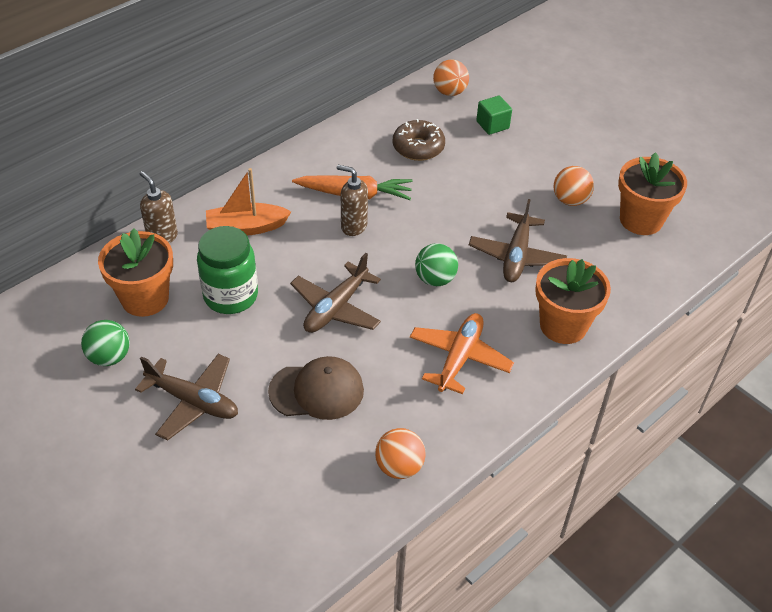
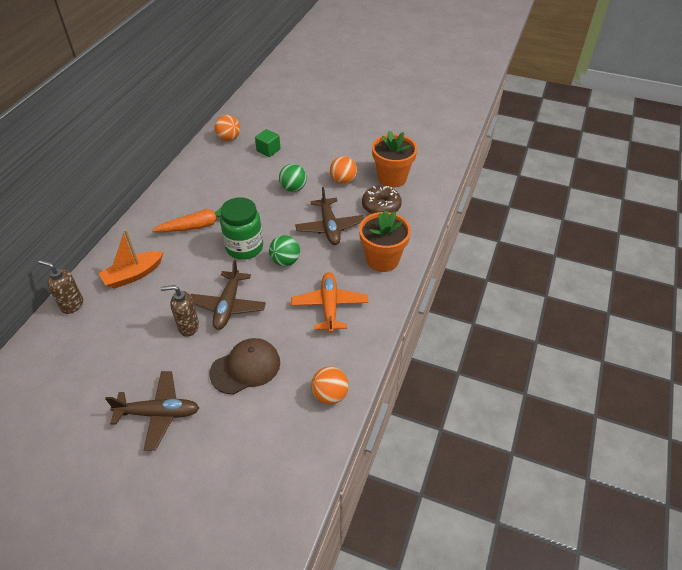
camera: 25 degrees left, 0 degrees up
(109, 357) = (75, 408): green ball -> green ball (293, 188)
(145, 299) = (81, 354): orange flower pot -> none
(231, 296) = (147, 327): green jar -> green jar (244, 247)
(353, 226) = (211, 247): brown soap dispenser -> brown soap dispenser (188, 327)
(418, 147) = (227, 180): brown donut -> brown donut (381, 206)

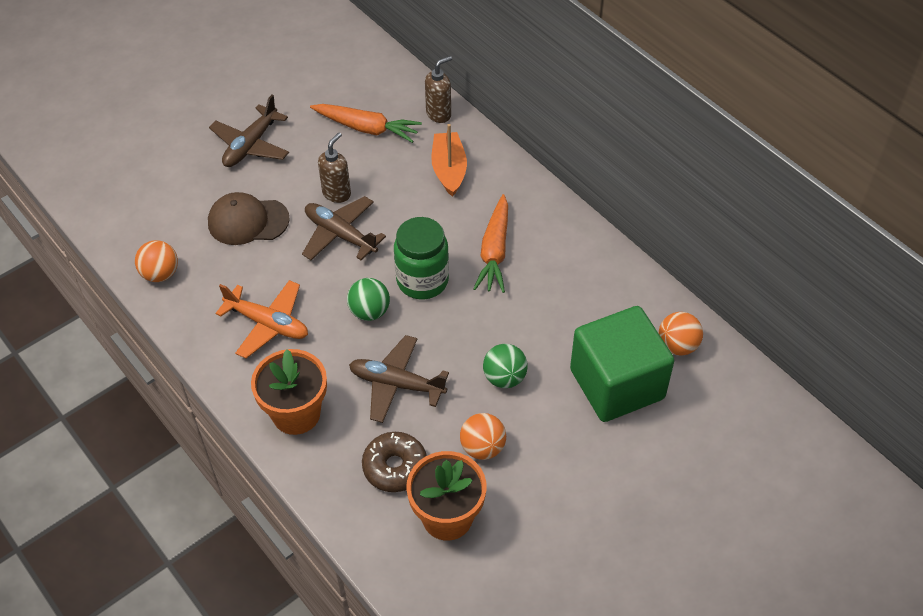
camera: 120 degrees right, 5 degrees up
(106, 342) = (366, 128): none -> orange carrot
(245, 367) = (248, 221): brown cap -> brown cap turned 90 degrees clockwise
(268, 150) = (617, 384): green cube -> green cube, size x2.39

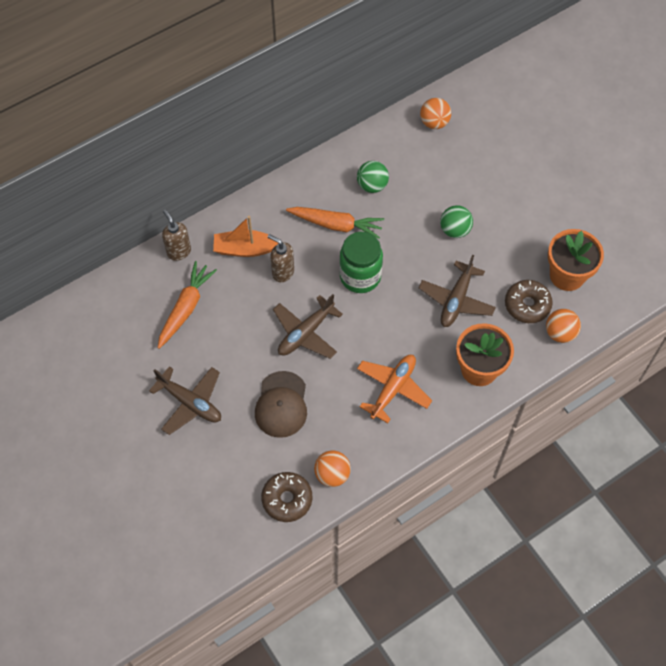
camera: 85 degrees left, 10 degrees up
(133, 236) = (287, 499): none -> brown donut
(337, 193) = (259, 334): brown soap dispenser -> brown soap dispenser (282, 272)
(369, 311) = (387, 315): green ball -> green ball (372, 185)
(482, 447) = (513, 249): orange ball -> orange ball (560, 333)
(617, 384) = (464, 163): green cube -> none

